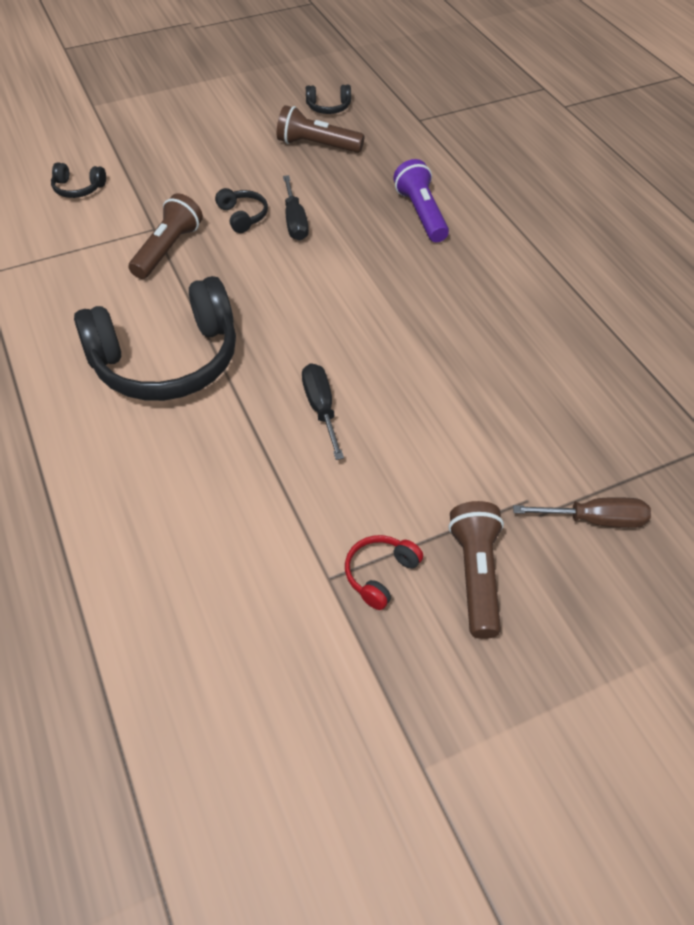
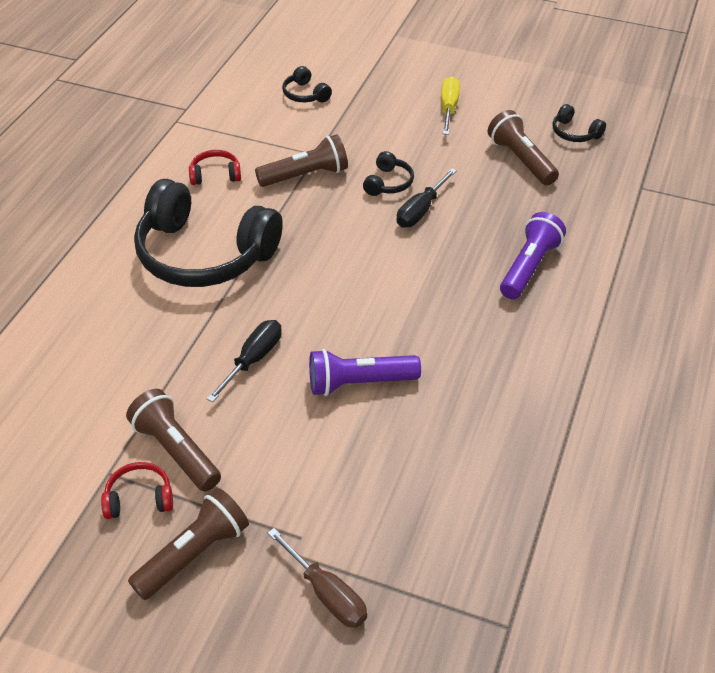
camera: 45 degrees right, 5 degrees down
(87, 294) = (215, 175): none -> red headphones
(214, 137) = (448, 108): none -> yellow screwdriver
(357, 518) = (175, 451): none -> brown flashlight
(419, 368) = (359, 383): none -> purple flashlight

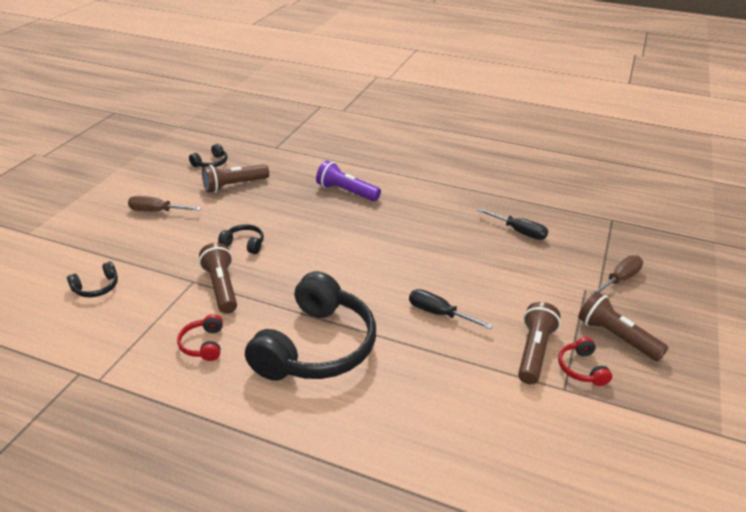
camera: 90 degrees left, 10 degrees down
(175, 451) = (534, 351): brown flashlight -> brown flashlight turned 150 degrees clockwise
(359, 383) = (455, 264): purple flashlight -> none
(421, 210) = (281, 230): black screwdriver -> black screwdriver (519, 231)
(448, 108) = (157, 211): yellow screwdriver -> brown screwdriver

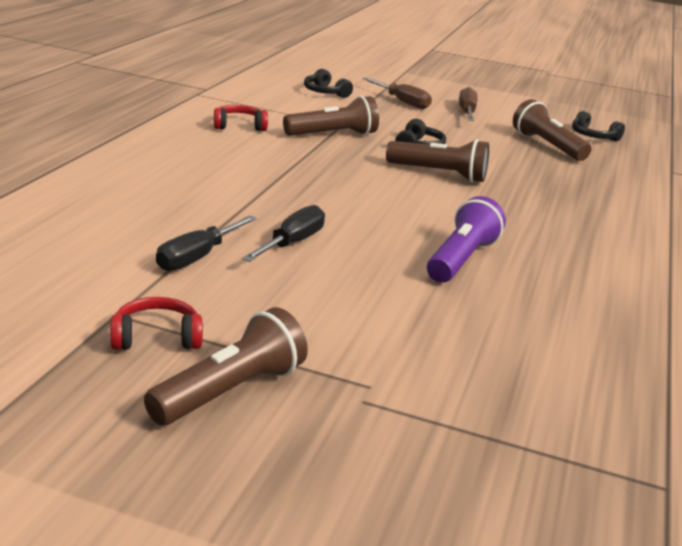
camera: 85 degrees right, 10 degrees down
(317, 347) = (230, 171): black headphones -> none
(346, 192) = (579, 208): purple flashlight -> purple flashlight (460, 259)
(519, 231) = (543, 343): black screwdriver -> black screwdriver (197, 257)
(534, 351) = (203, 302): brown flashlight -> brown flashlight (439, 174)
(619, 279) = (414, 439): brown screwdriver -> brown screwdriver (402, 102)

